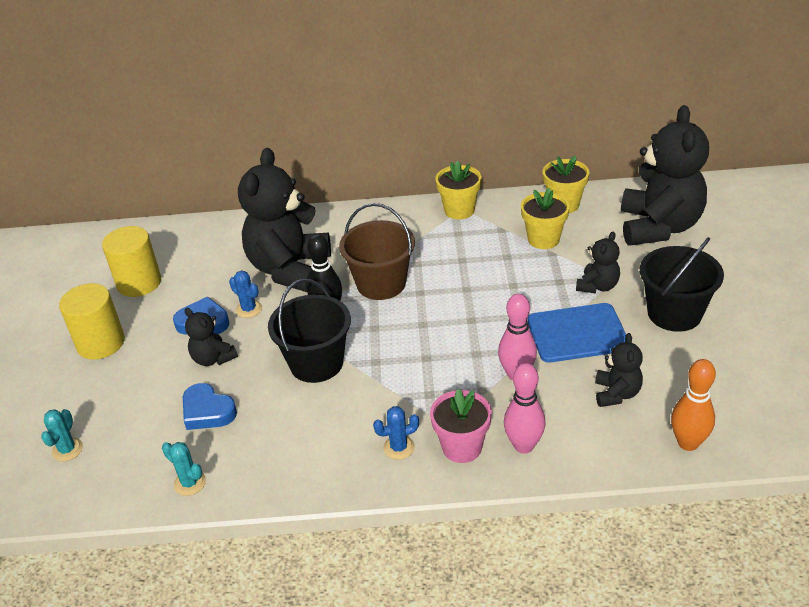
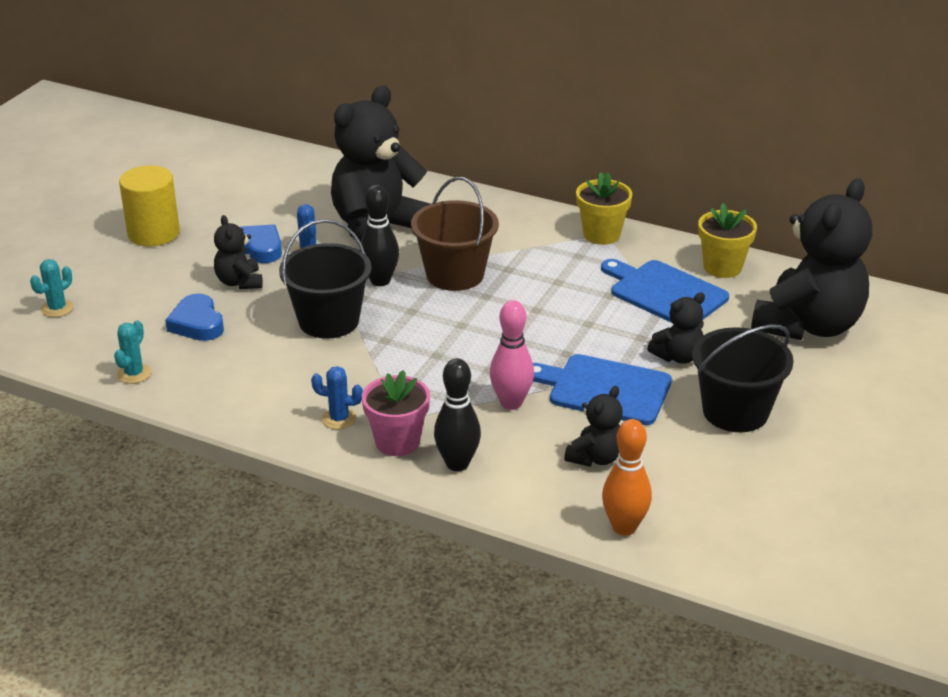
camera: 25 degrees right, 5 degrees down
(139, 283) = (229, 194): yellow cylinder -> none
(190, 483) = (134, 374): turquoise cactus -> turquoise cactus turned 45 degrees clockwise
(523, 445) = (457, 464): pink bowling pin -> black bowling pin
(543, 239) = (665, 293): yellow flower pot -> blue cutting board

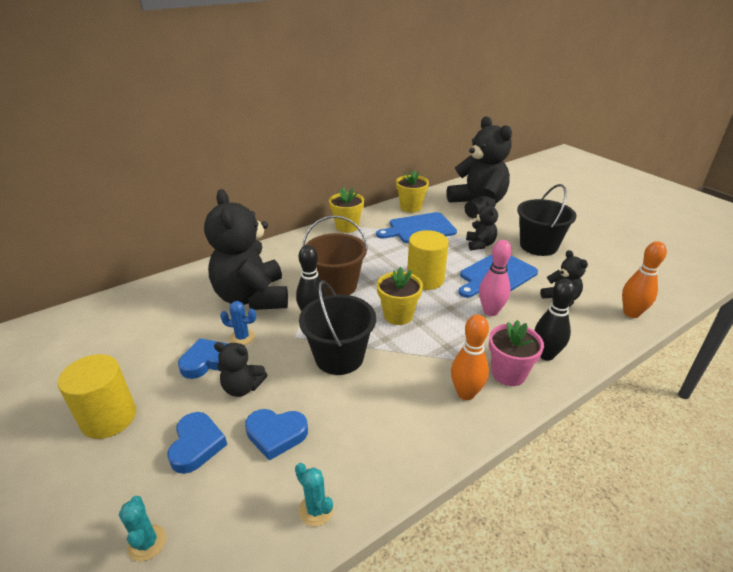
camera: 60 degrees left, 0 degrees up
(157, 288) = (196, 445): none -> blue heart
(339, 419) = (466, 393): blue cactus -> orange bowling pin
(436, 336) = (398, 315): none -> yellow flower pot
(534, 334) = (425, 279): none -> yellow cylinder

